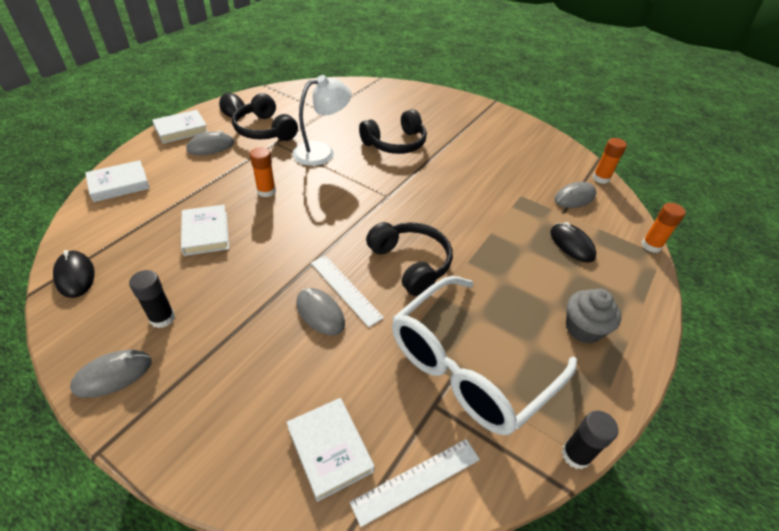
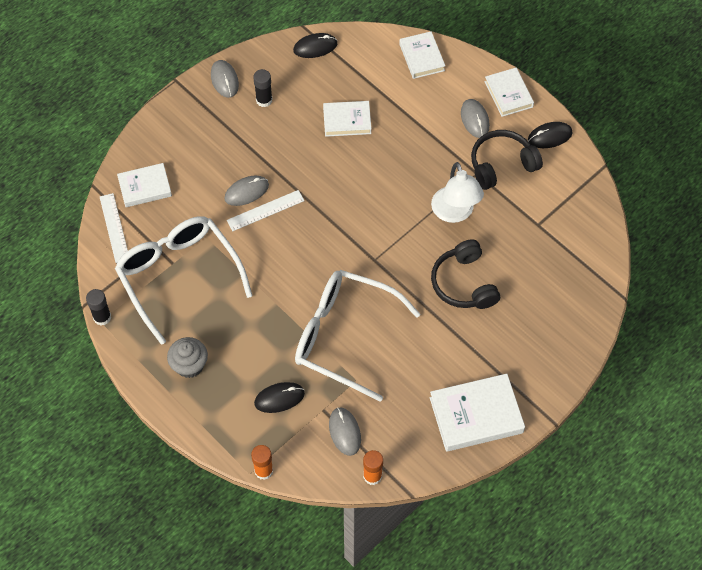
camera: 105 degrees right, 15 degrees up
(266, 191) = (396, 163): orange glue stick -> none
(411, 263) = (283, 261): black headphones -> none
(480, 207) = (344, 336): none -> white glasses
(512, 132) = (476, 415): none -> white book

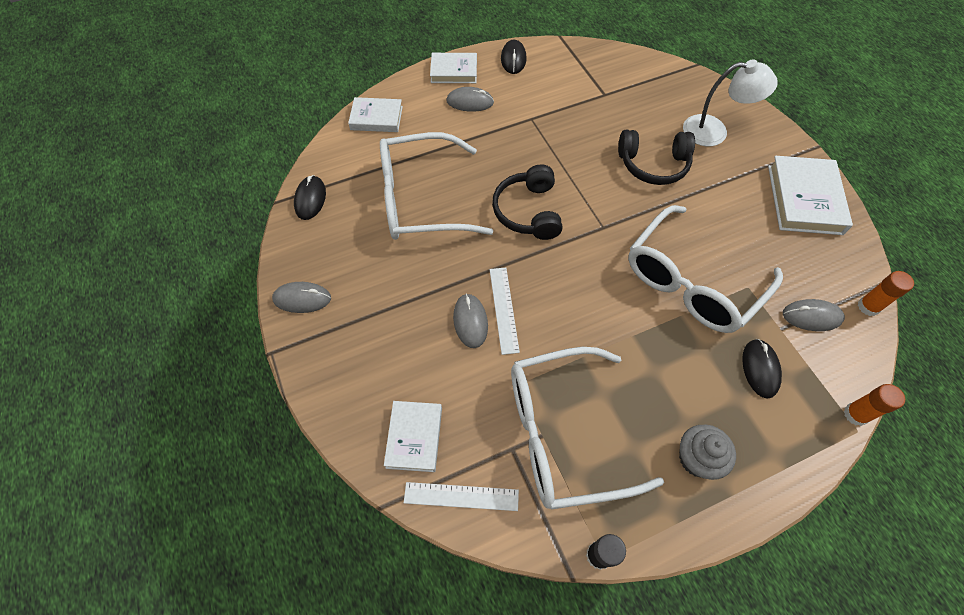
camera: 70 degrees left, 0 degrees up
(264, 100) = (353, 267): black glue stick -> none
(347, 121) = (420, 199): white book -> white glasses
(455, 213) = (570, 147): white lamp -> white lamp (714, 131)
(501, 165) = (529, 99): black headphones -> black headphones (528, 211)

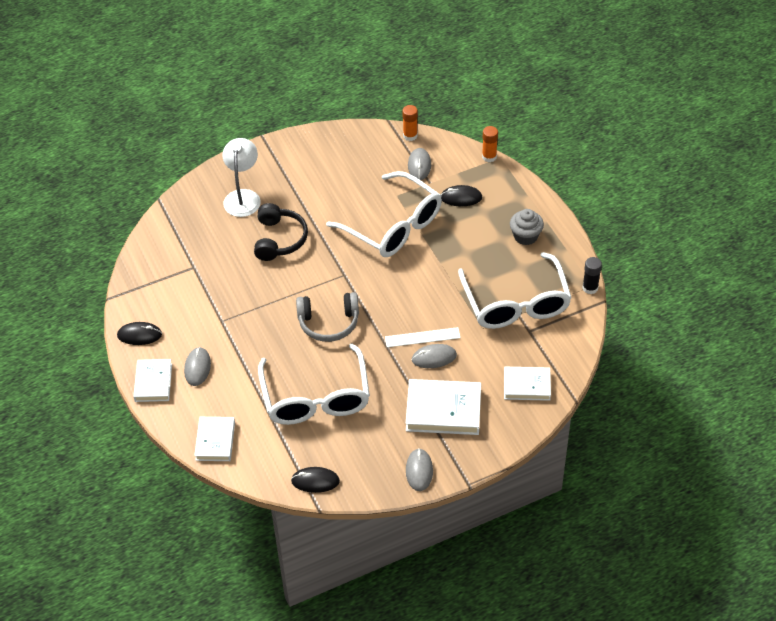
camera: 90 degrees left, 10 degrees down
(461, 496) = (563, 357): white ruler -> none
(528, 211) = (328, 323): black headphones -> grey headphones
(804, 199) = (316, 152): white book -> white book (443, 410)

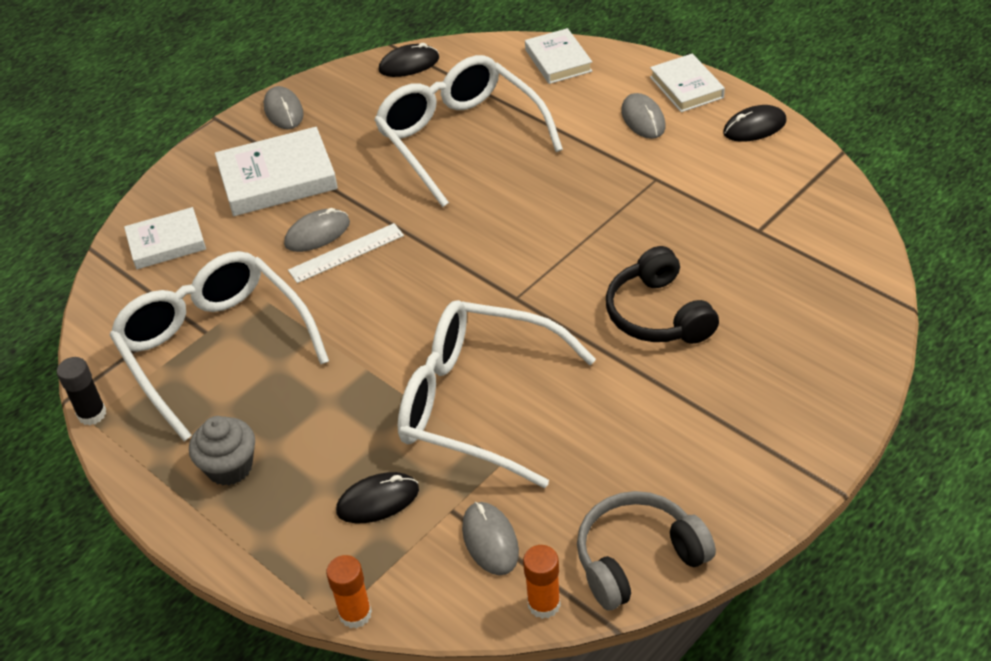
camera: 160 degrees right, 5 degrees down
(243, 197) = (775, 362): white lamp -> none
(328, 323) = (498, 226): grey headphones -> grey headphones (638, 558)

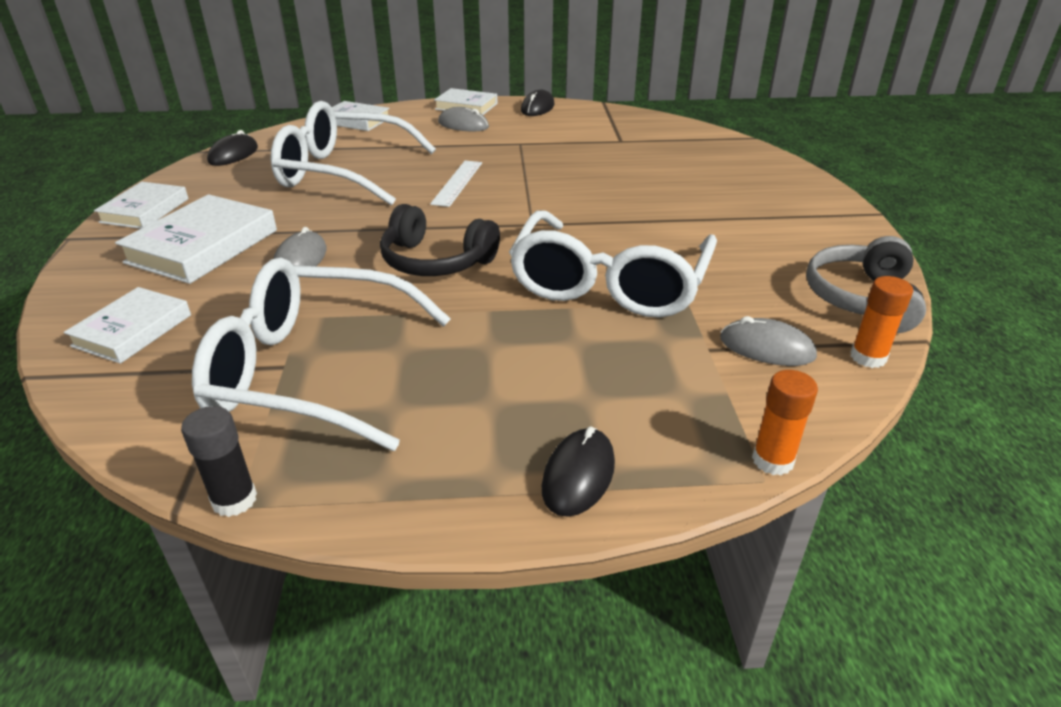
camera: 50 degrees left, 10 degrees down
(229, 467) = (474, 441): grey cupcake -> none
(283, 111) = (145, 210): grey mouse -> white book
(346, 253) = (348, 259): white ruler -> white ruler (457, 183)
(378, 500) = (646, 378): black mouse -> black mouse (578, 475)
(477, 403) = (609, 284): white glasses -> white glasses turned 45 degrees counterclockwise
(658, 314) = (637, 192): black headphones -> black headphones (436, 261)

